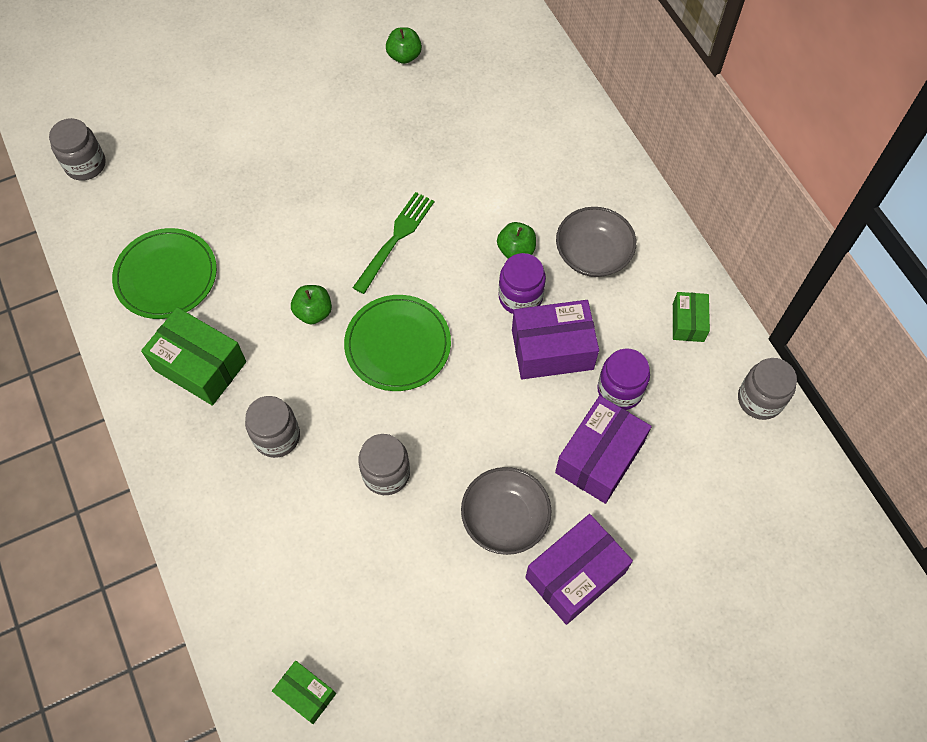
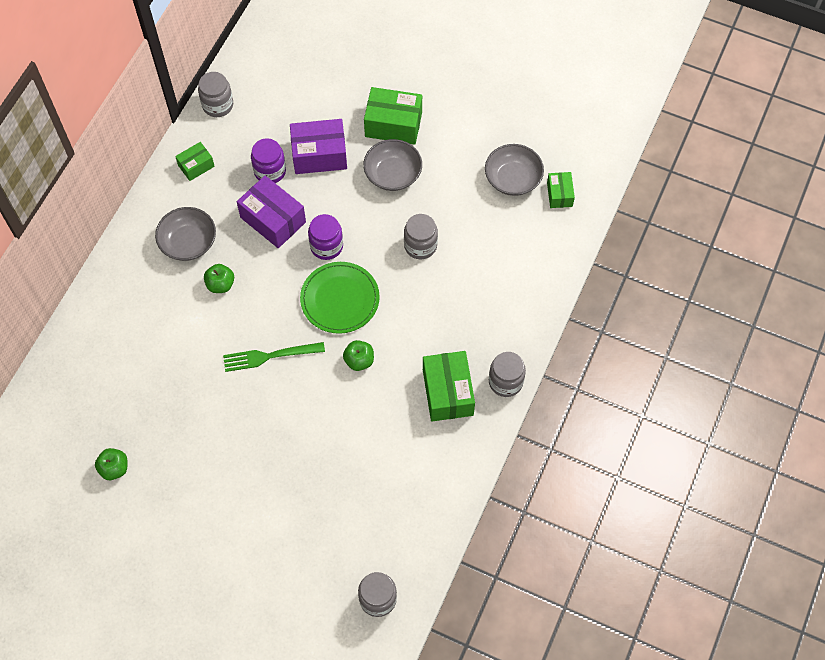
camera: 130 degrees left, 0 degrees up
(166, 276) = (410, 466): green plate -> none
(277, 436) = (450, 315): grey jar -> grey jar (505, 382)
(377, 655) = (513, 179): none -> grey bowl
(520, 297) = (252, 259): purple jar -> purple jar (326, 246)
(575, 575) = (393, 124): purple box -> green box

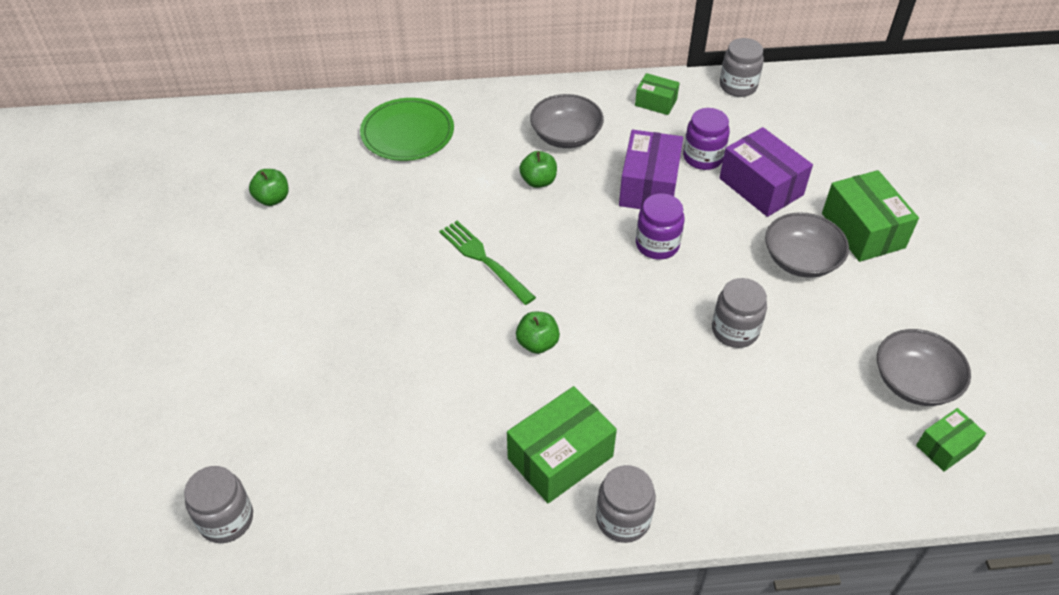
camera: 60 degrees right, 15 degrees down
(340, 299) = (602, 288): green plate -> green plate (407, 132)

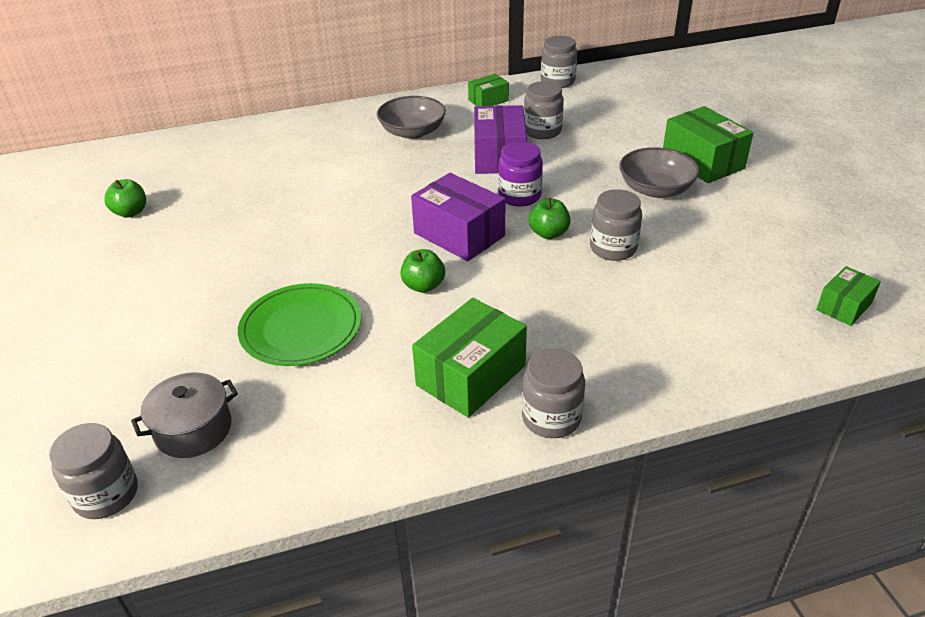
camera: 10 degrees left, 10 degrees down
(305, 467) = (193, 429): none -> grey pot
(407, 132) = (260, 148): green plate -> green plate (301, 328)
(484, 260) = (355, 230): green fork -> none
(538, 181) = (394, 166): green apple -> green apple (548, 233)
(656, 102) = (488, 100): green box -> green box turned 45 degrees counterclockwise
(703, 157) = (542, 131): purple jar -> grey jar
(761, 186) = (601, 144): purple box -> purple box (459, 234)
(914, 382) = (793, 262): grey bowl -> none

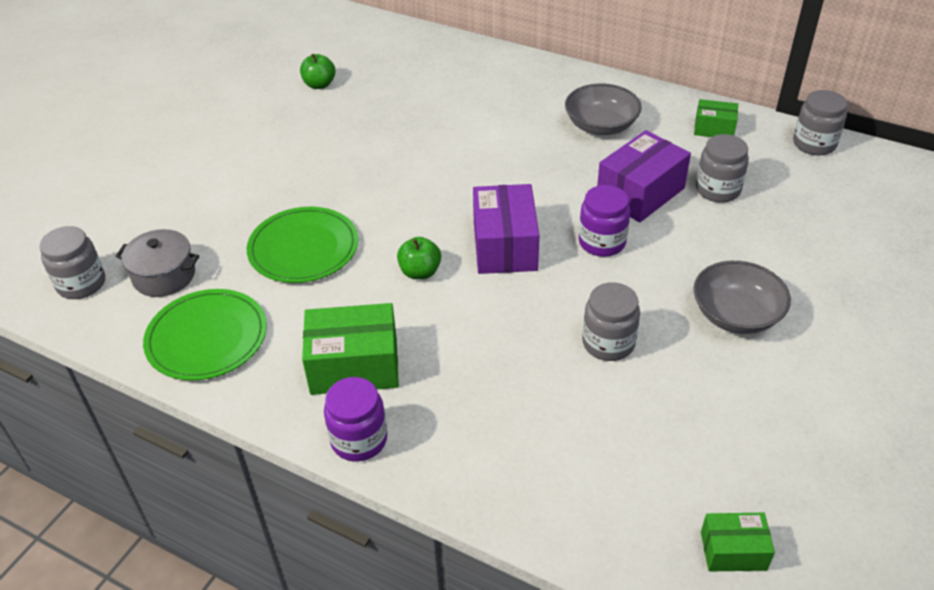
camera: 45 degrees right, 5 degrees up
(313, 444) = (207, 337): none -> green plate
(548, 233) = (575, 292): green apple -> none
(551, 418) = (359, 439): grey jar -> purple jar
(702, 162) = (831, 317): green box -> none

